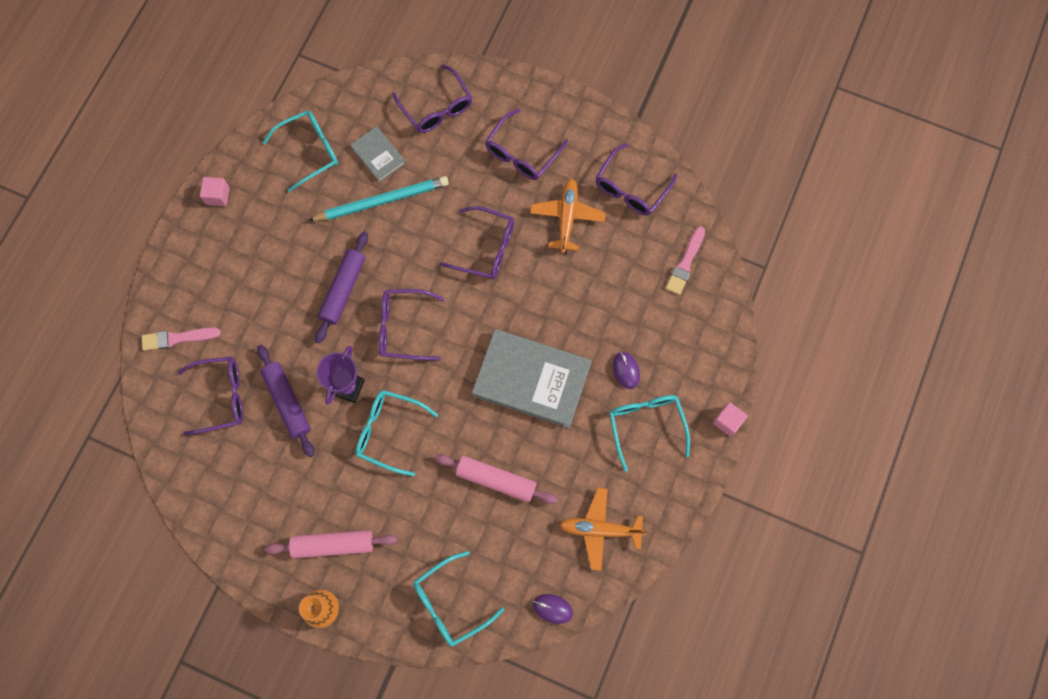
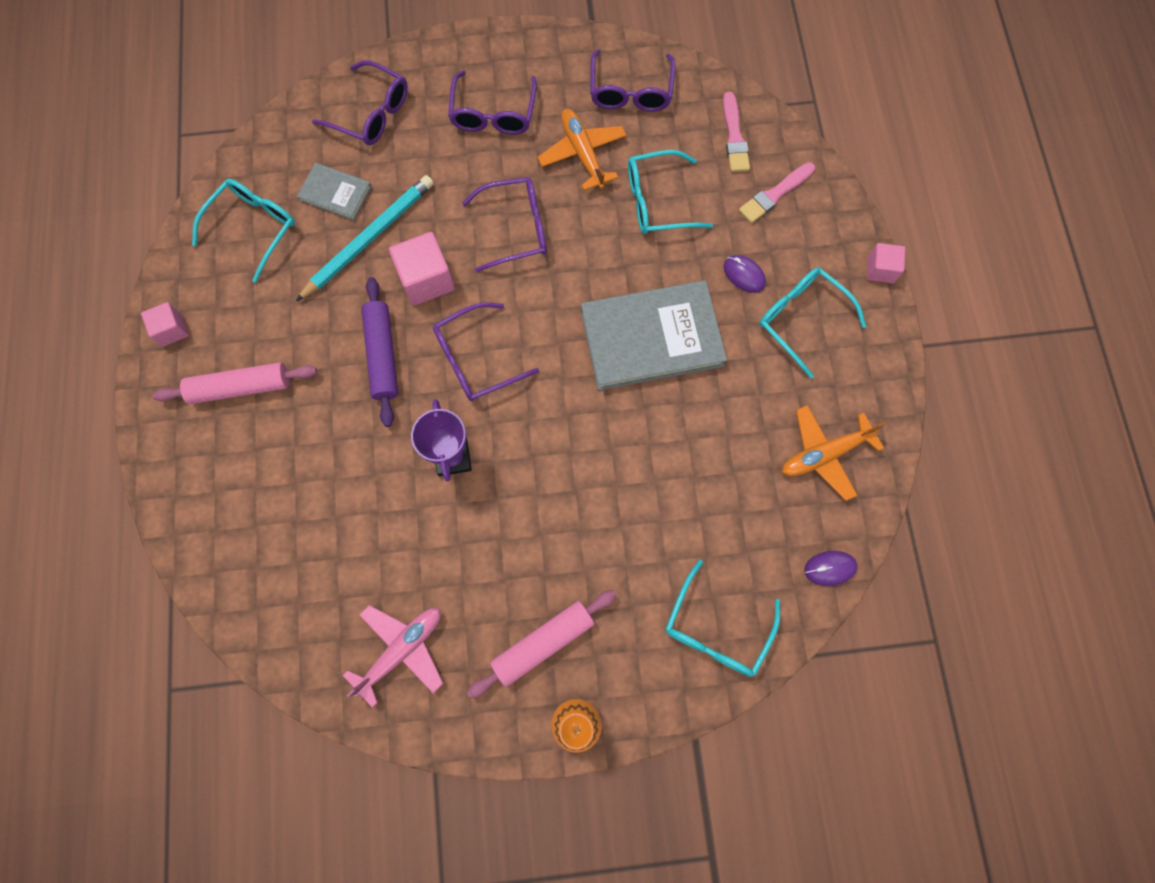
camera: 30 degrees left, 0 degrees up
(177, 338) = (216, 514): pink brush -> pink brush (775, 194)
(221, 397) = (309, 551): purple glasses -> none
(242, 495) = (401, 650): none -> pink plane
(287, 402) = (392, 513): purple rolling pin -> none
(389, 432) = (529, 480): turquoise glasses -> turquoise glasses (657, 201)
(403, 252) = (426, 280): none -> pink cube
(496, 480) = (681, 465): pink rolling pin -> pink rolling pin (241, 387)

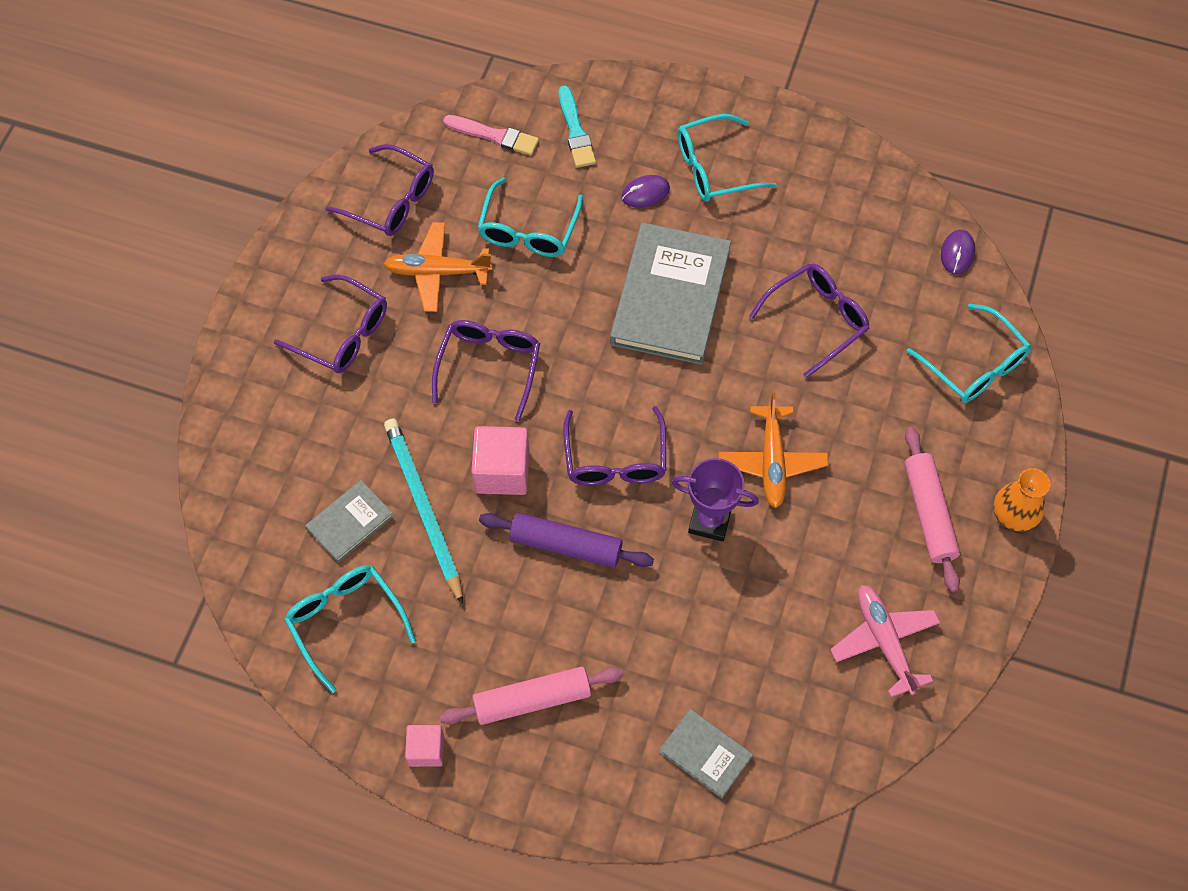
camera: 65 degrees left, 10 degrees down
(241, 387) = (532, 699): pink rolling pin -> pink rolling pin turned 60 degrees clockwise
(243, 540) = (705, 754): none -> grey book
(371, 113) = (270, 451): purple glasses -> purple glasses (817, 320)
(775, 194) = (575, 131): pink brush -> turquoise brush
(824, 454) = (852, 209): orange plane -> orange plane (772, 461)
(880, 270) = (697, 85): pink cube -> none

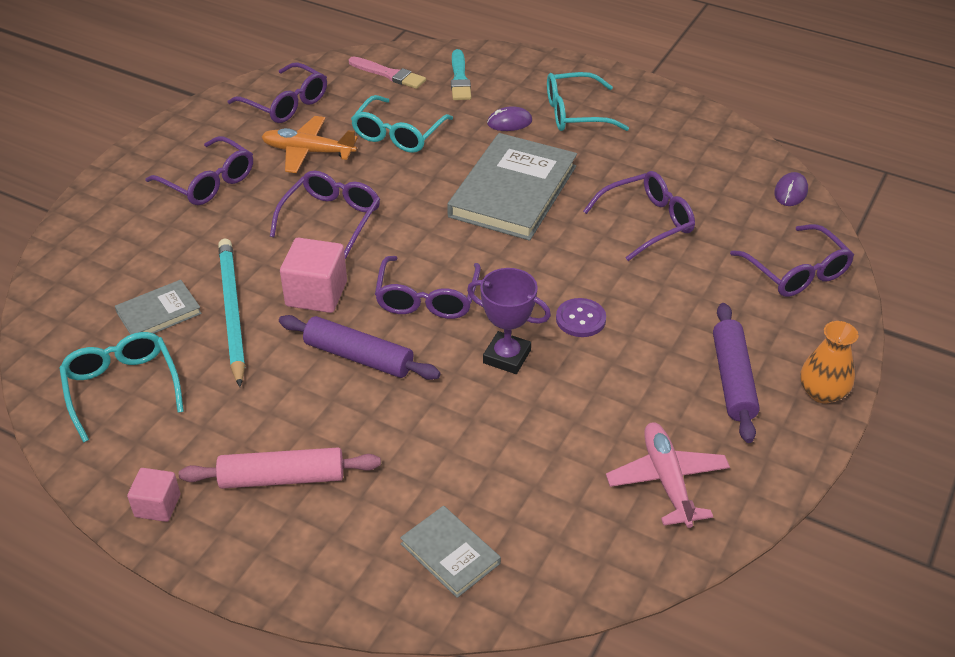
camera: 10 degrees right, 20 degrees down
(772, 461) = (580, 319): orange plane -> purple button
(929, 513) = (733, 379): pink rolling pin -> purple rolling pin
(974, 365) = (796, 272): turquoise glasses -> purple glasses

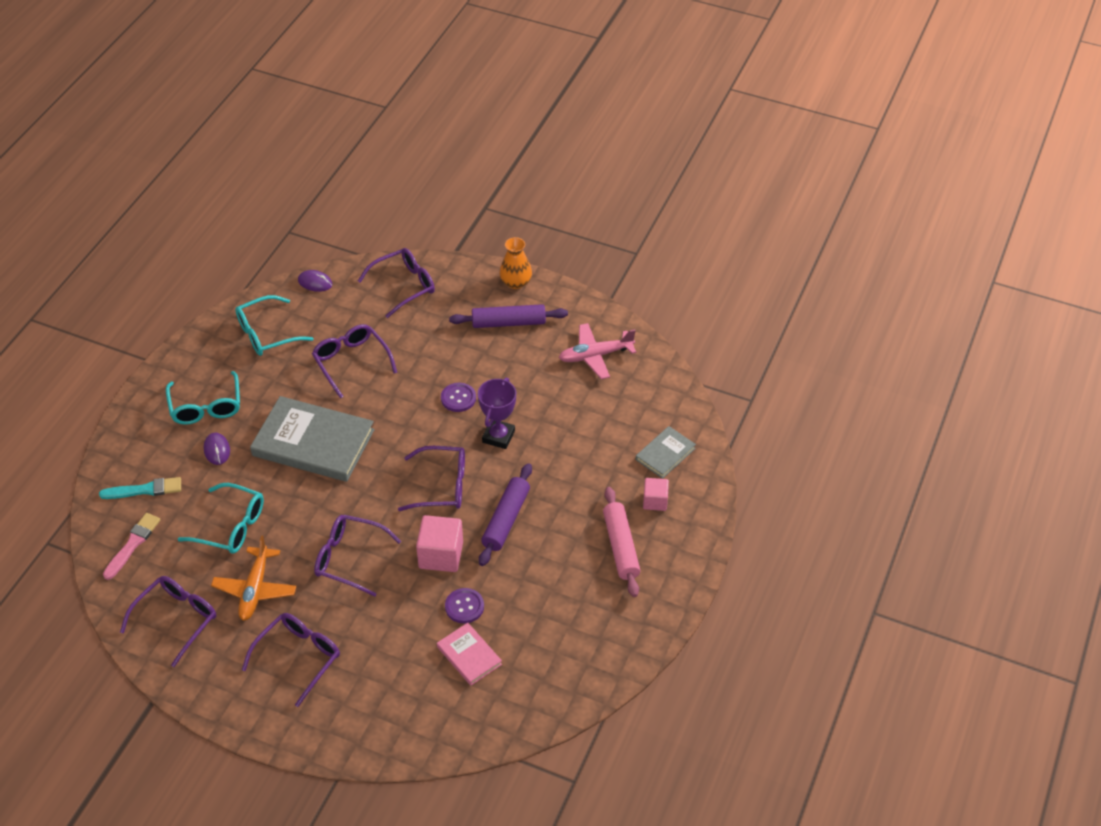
camera: 95 degrees left, 5 degrees up
(122, 388) = (551, 660): turquoise glasses -> turquoise glasses (266, 334)
(157, 505) = (653, 611): pink cube -> pink cube (655, 501)
(159, 313) = (469, 655): grey book -> pink book
(232, 312) = (464, 606): turquoise pencil -> purple button

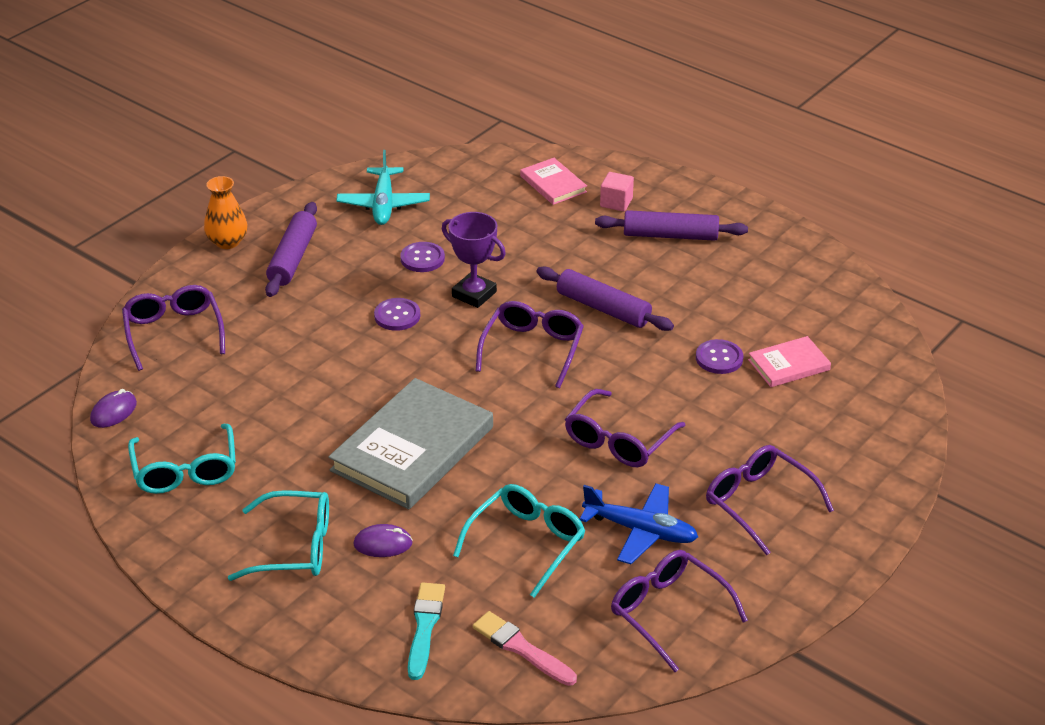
camera: 75 degrees left, 10 degrees down
(255, 589) = (641, 531): orange plane -> blue plane
(351, 362) = (286, 397): purple glasses -> none
(441, 555) = (638, 365): pink cube -> none
(533, 395) = (422, 258): none -> purple button
(595, 356) = (383, 204): pink plane -> turquoise plane
(621, 547) = (670, 235): pink rolling pin -> purple rolling pin
(665, 454) = (553, 184): grey book -> pink book

